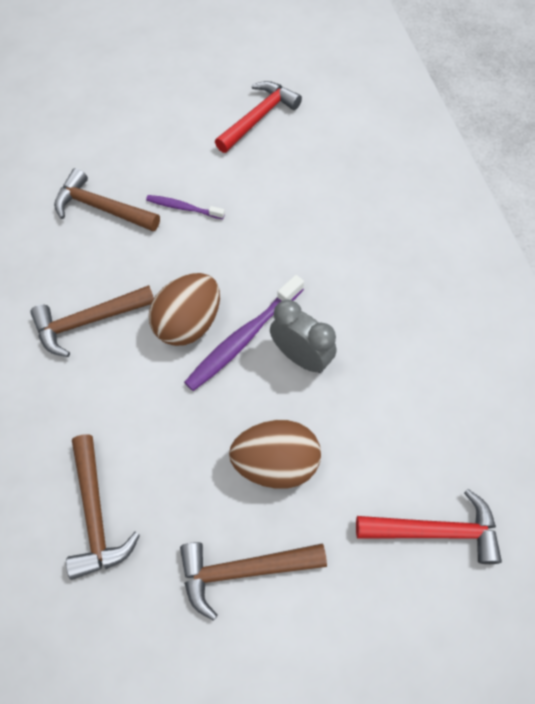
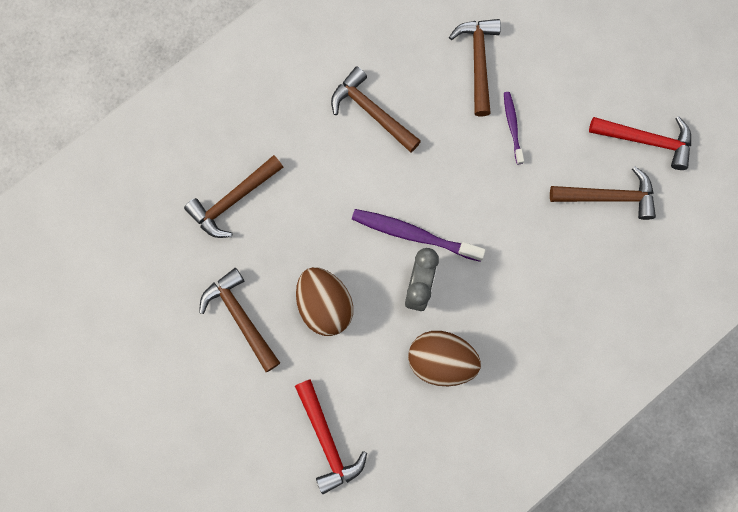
camera: 65 degrees right, 15 degrees up
(188, 323) = (406, 187): brown egg -> brown egg (441, 360)
(294, 164) = (608, 197): none -> brown hammer

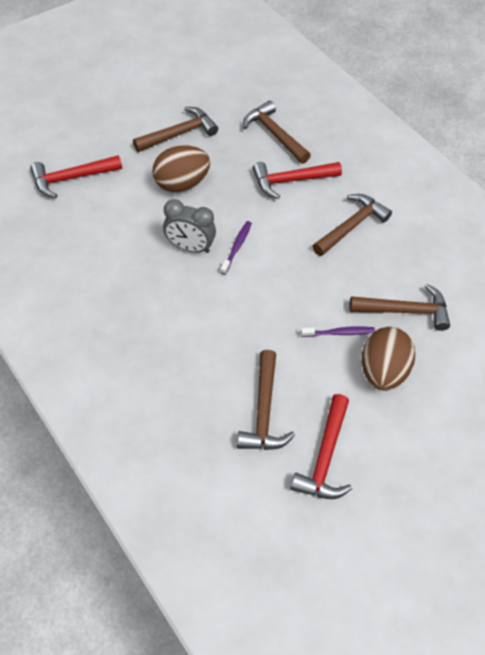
camera: 90 degrees right, 20 degrees down
(309, 178) = (291, 181): none -> red hammer
(413, 234) = (237, 247): purple toothbrush -> purple toothbrush, size x0.57
(441, 360) = (122, 257): brown egg -> brown egg (382, 370)

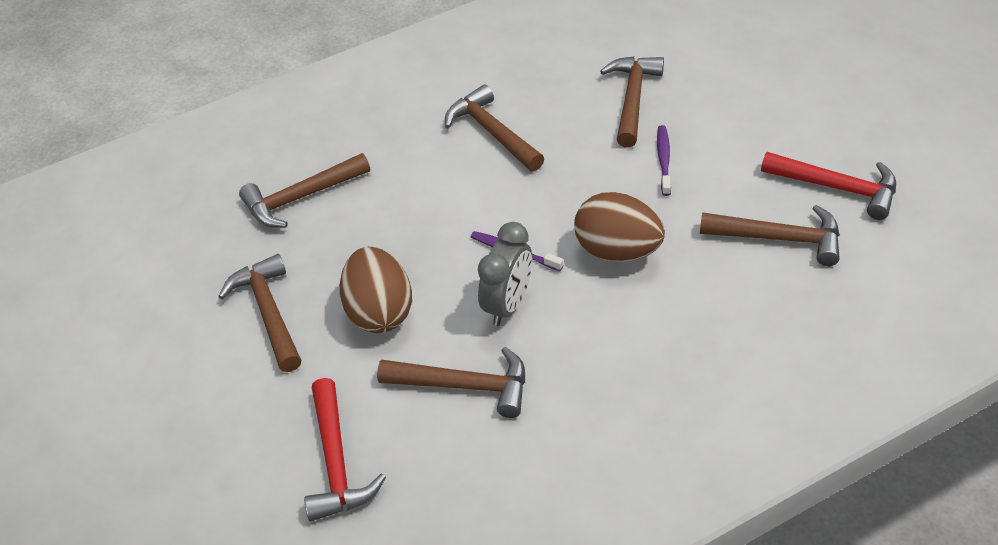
camera: 75 degrees left, 10 degrees down
(124, 230) = (465, 386): none -> brown hammer
(291, 181) = (399, 186): red hammer -> none
(382, 370) = (718, 128): brown egg -> brown egg (617, 251)

